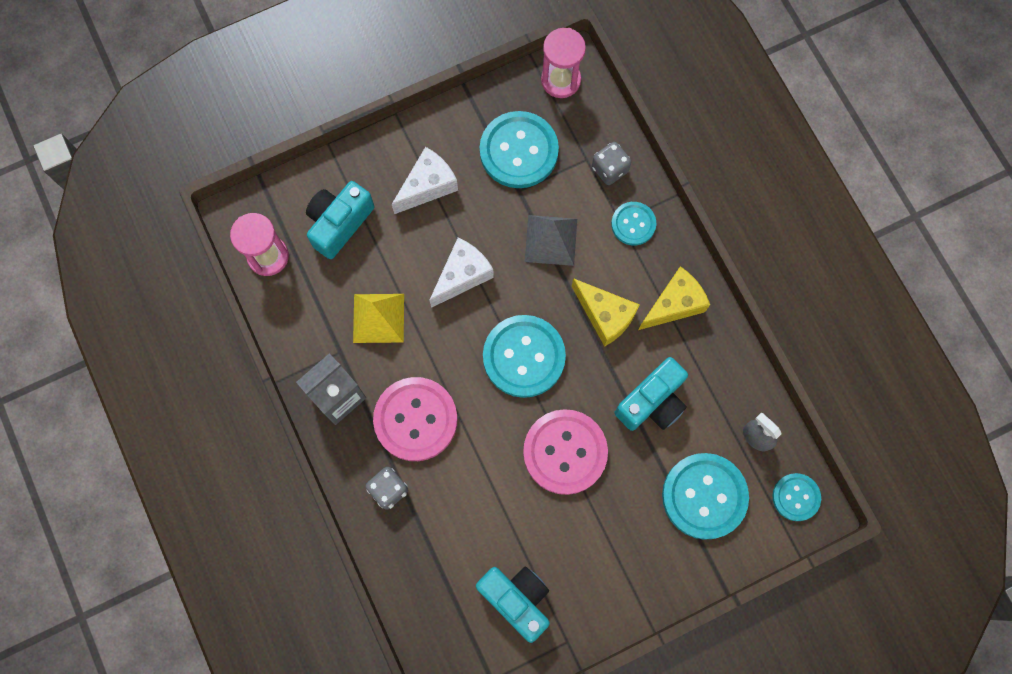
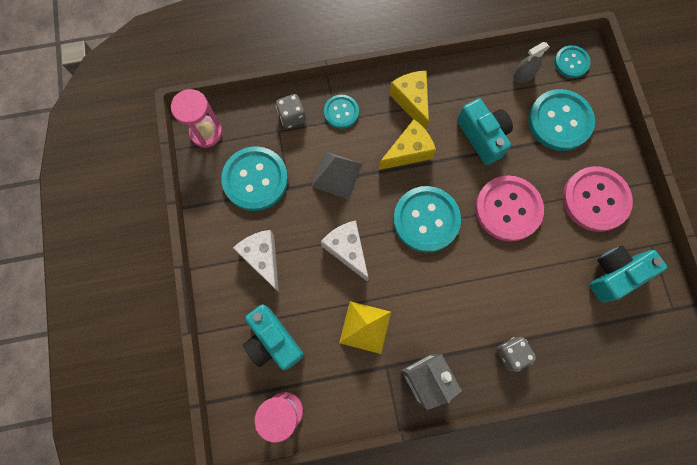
camera: 75 degrees left, 0 degrees up
(415, 419) = (458, 317): pink button -> pink button (595, 200)

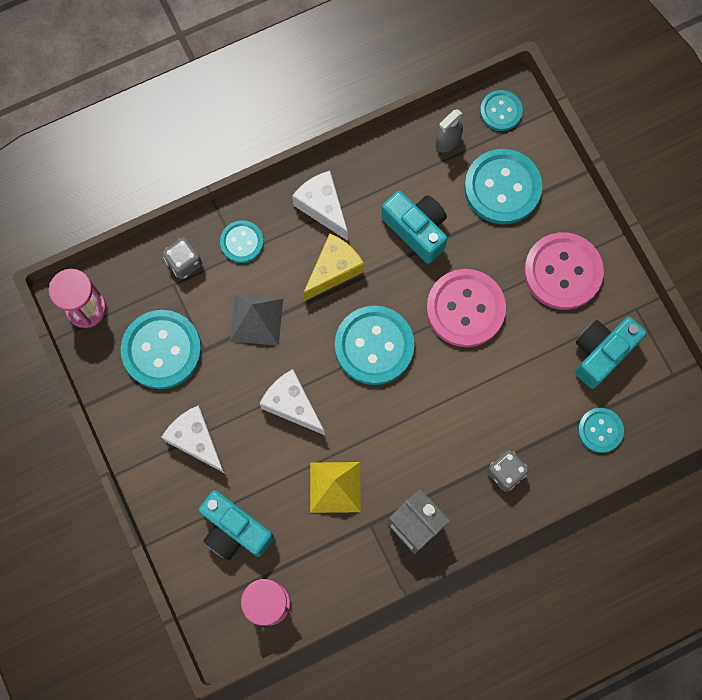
camera: 15 degrees left, 0 degrees up
(411, 101) = (322, 207): yellow cheese -> white cheese
(600, 339) = (600, 430): none -> turquoise button

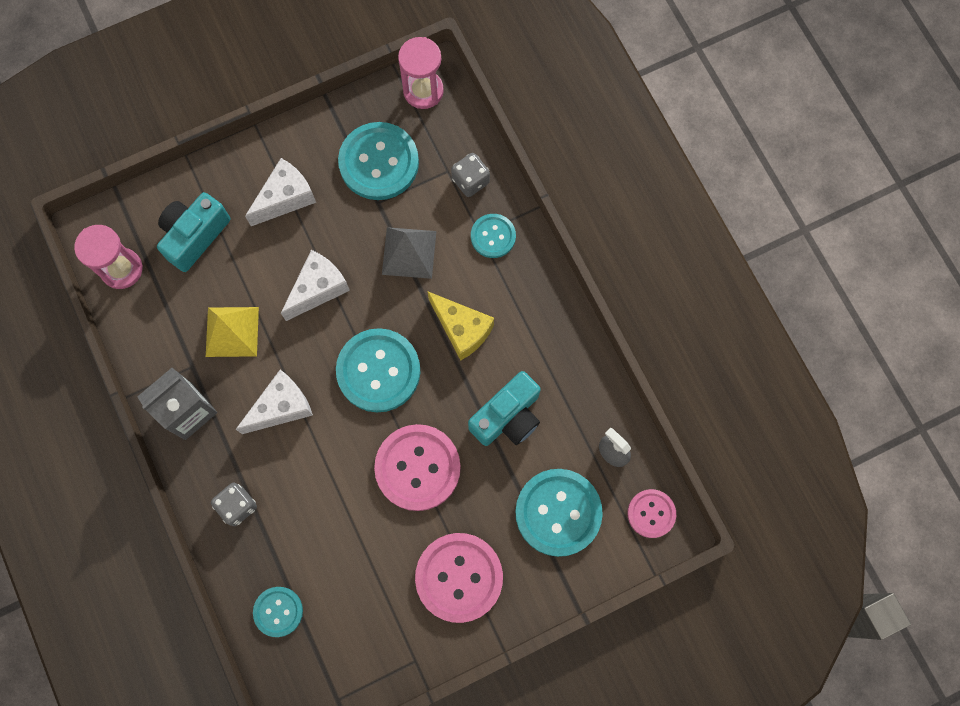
camera: 90 degrees right, 0 degrees up
(322, 207) = (532, 318): white cheese -> white cheese (281, 407)
(501, 111) = (651, 513): turquoise button -> pink button
(601, 353) = (364, 617): turquoise camera -> none

